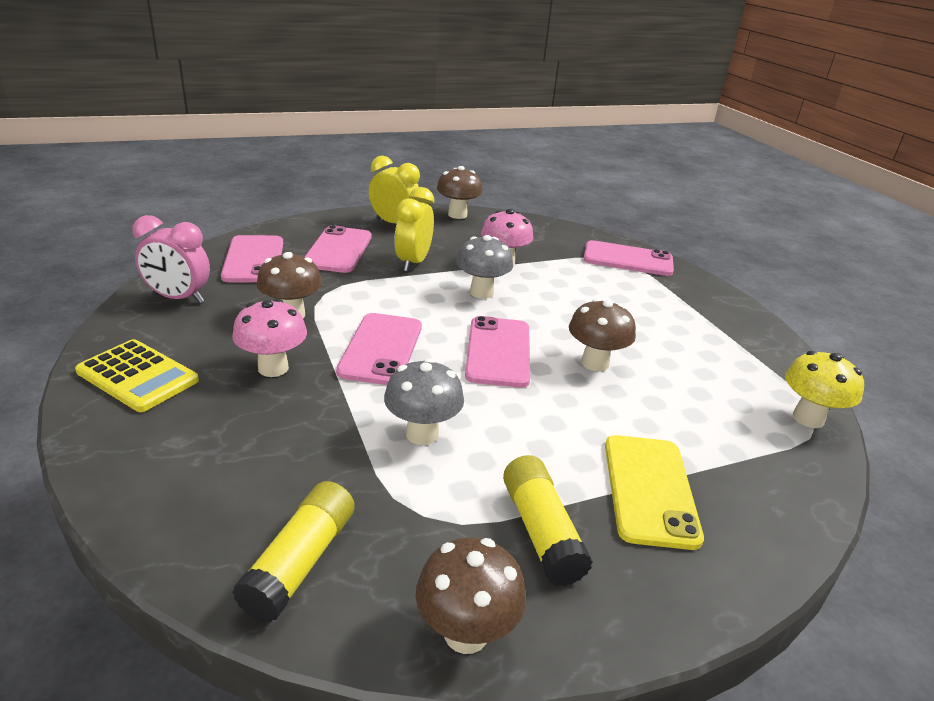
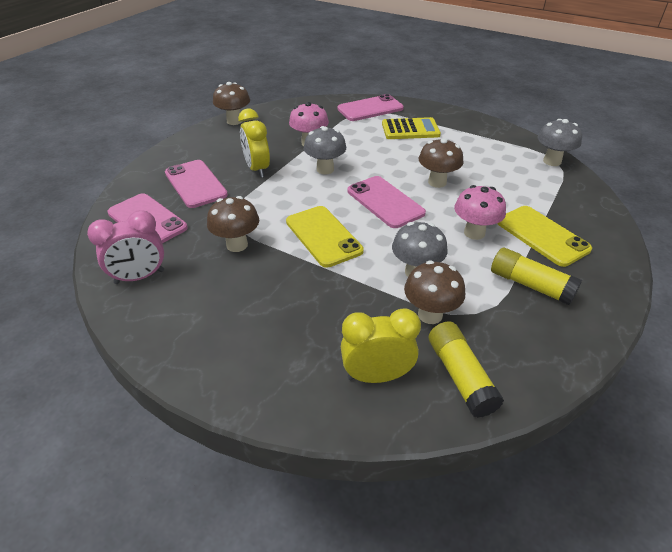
camera: 35 degrees left, 10 degrees up
(137, 376) = (204, 344): yellow calculator -> yellow calculator (410, 129)
(273, 368) = (281, 285): pink mushroom -> pink mushroom (474, 233)
(381, 349) = (323, 236): pink phone -> yellow phone
(394, 224) = (203, 146): yellow clock -> yellow clock (376, 376)
(466, 633) = (566, 352): brown mushroom -> brown mushroom (430, 314)
(808, 418) = (552, 161): yellow mushroom -> grey mushroom

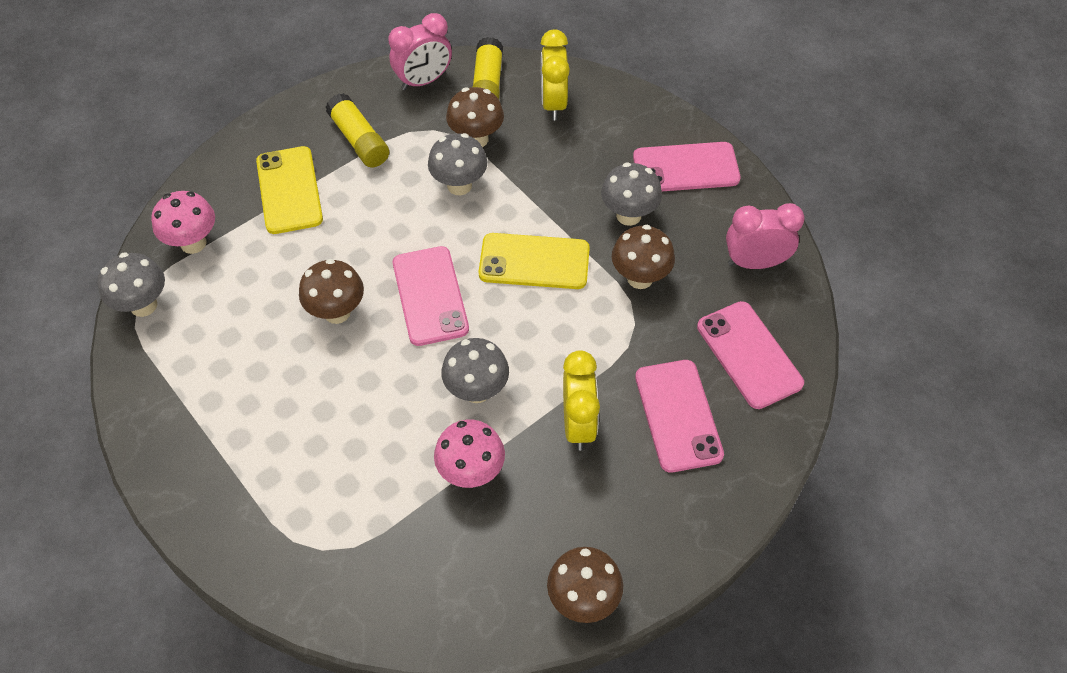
camera: 160 degrees left, 15 degrees up
(258, 286) = (628, 215): none -> grey mushroom
(323, 236) = (534, 262): yellow phone -> yellow phone turned 75 degrees counterclockwise
(370, 109) = (305, 559): pink phone -> pink phone (686, 168)
(376, 376) = (553, 103): yellow clock -> yellow clock turned 75 degrees clockwise
(410, 129) = (282, 458): yellow calculator -> none
(474, 233) = (359, 216): pink mushroom -> pink mushroom (193, 243)
(529, 361) = (423, 81): none -> pink clock

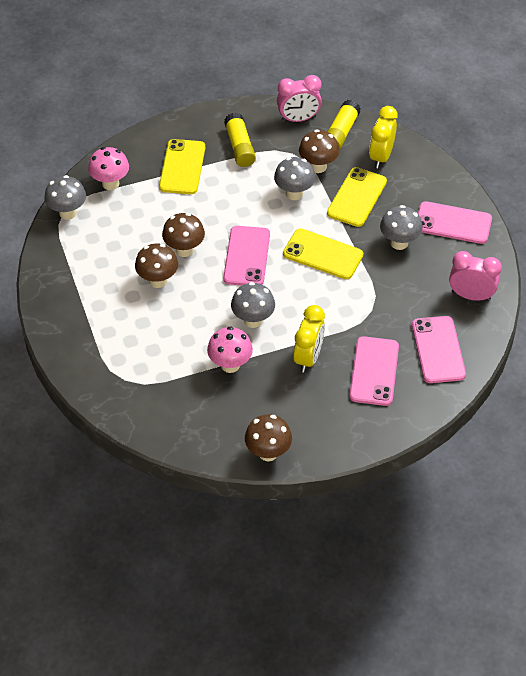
camera: 20 degrees right, 5 degrees down
(545, 167) = (357, 197): none -> yellow phone
(640, 278) = (388, 284): brown mushroom -> brown mushroom (158, 281)

